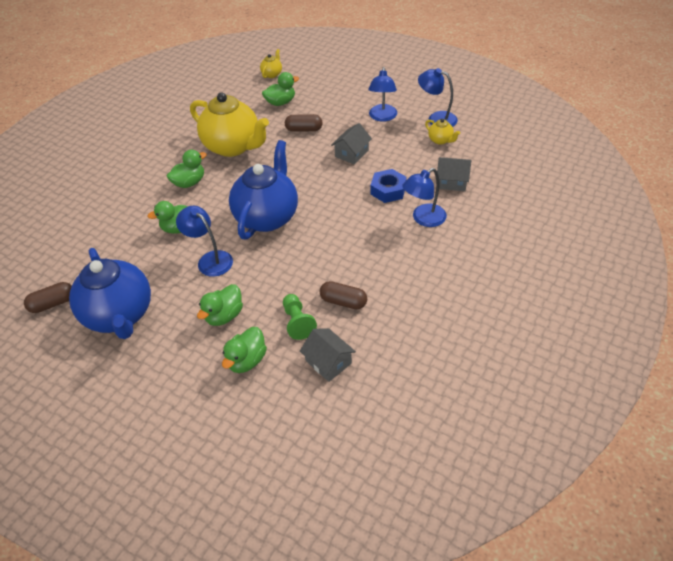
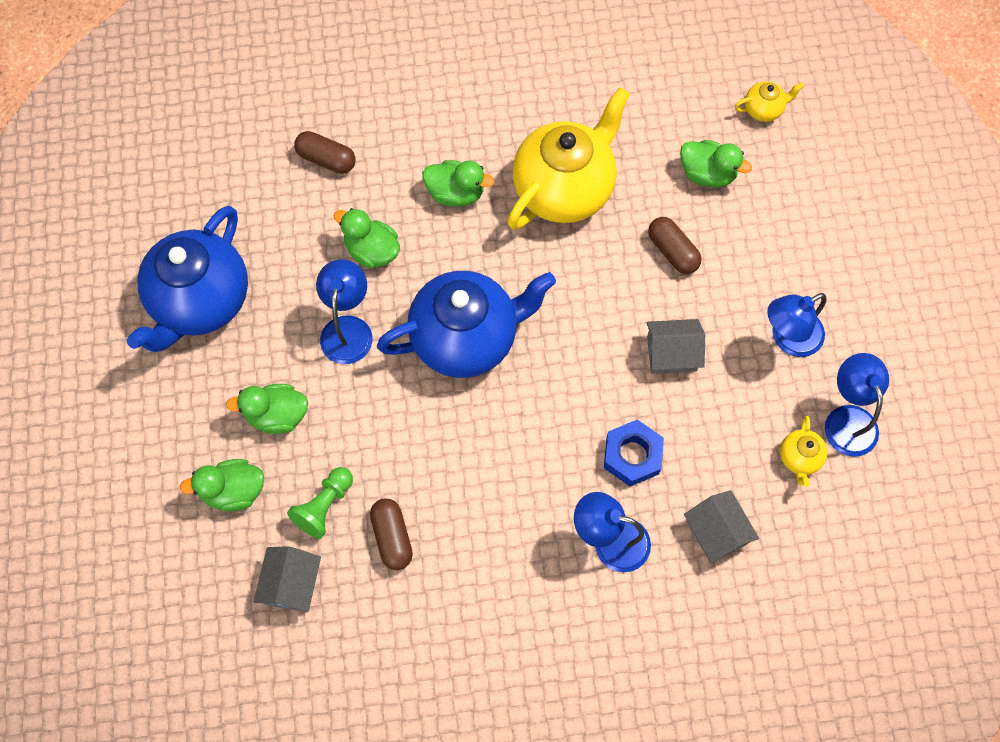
camera: 50 degrees right, 20 degrees up
(53, 303) = (168, 216): brown capsule -> brown capsule (326, 159)
(233, 146) = (564, 189): yellow teapot -> yellow teapot turned 135 degrees counterclockwise

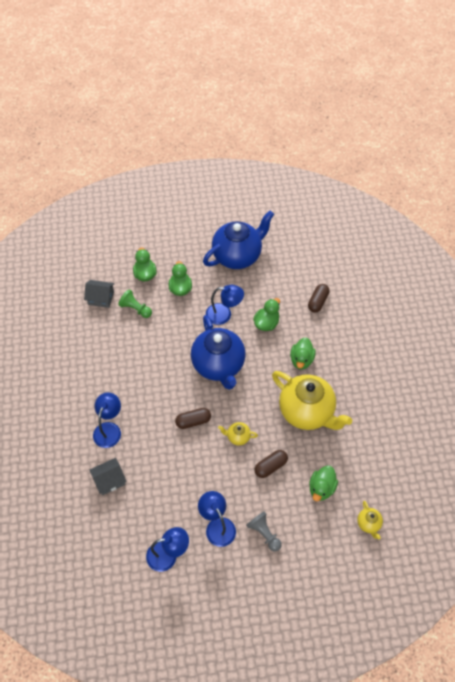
camera: 90 degrees right, 10 degrees down
(201, 302) = (238, 256): blue teapot -> blue teapot turned 120 degrees clockwise
(392, 537) = (119, 336): brown capsule -> brown capsule (193, 421)
(632, 455) = (153, 441): blue nut -> none
(671, 353) = (209, 463): grey house -> none
(794, 264) = (264, 533): none -> grey pawn
(799, 458) = (146, 526): yellow teapot -> yellow teapot (238, 437)

